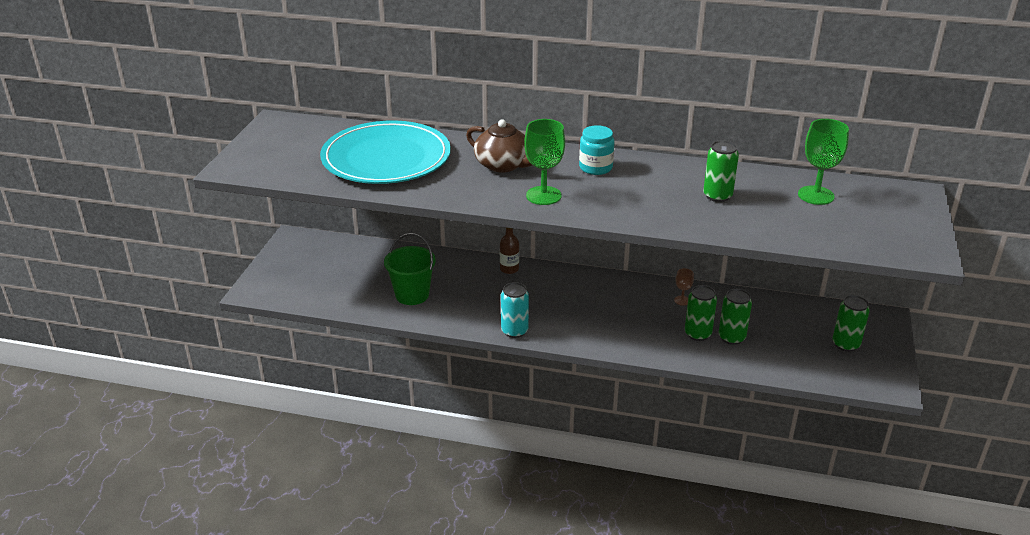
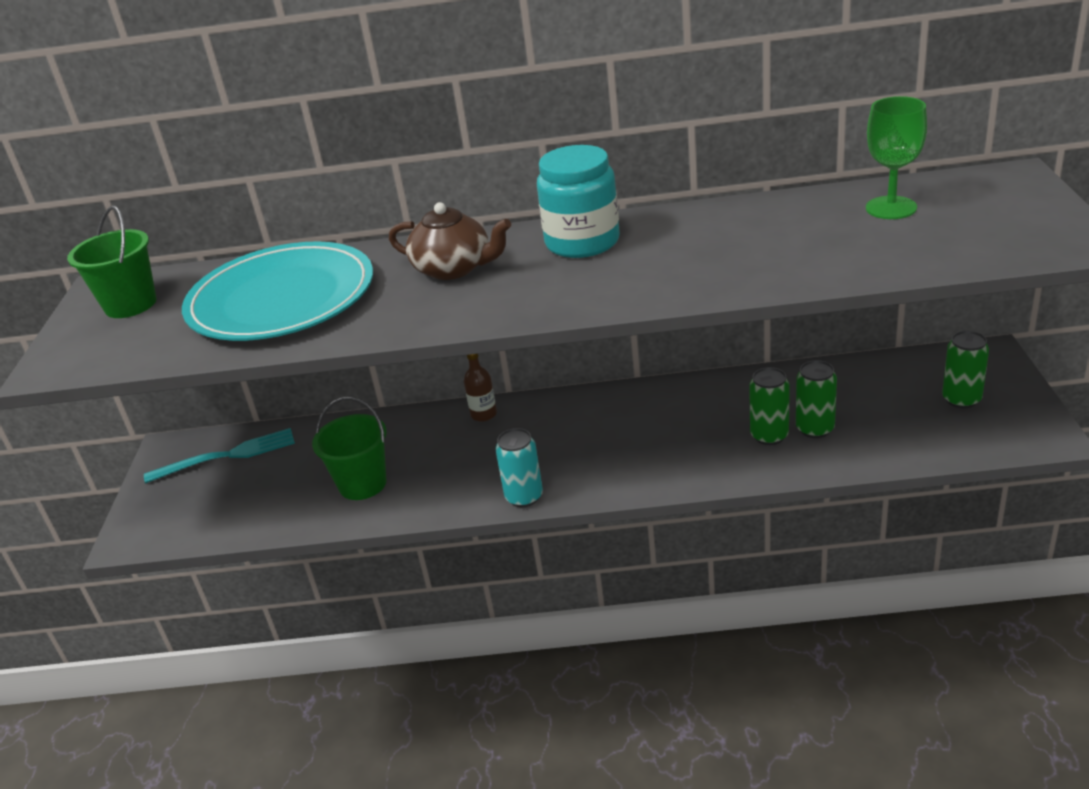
camera: 10 degrees left, 0 degrees up
(291, 138) = (130, 304): none -> green bucket
(330, 253) = (227, 455): none -> turquoise fork
(543, 195) = (528, 295): green goblet -> none
(595, 167) = (582, 242): turquoise jar -> turquoise jar, size x1.58
(682, 300) = (728, 397): brown goblet -> none
(717, 196) = (764, 239): green can -> none

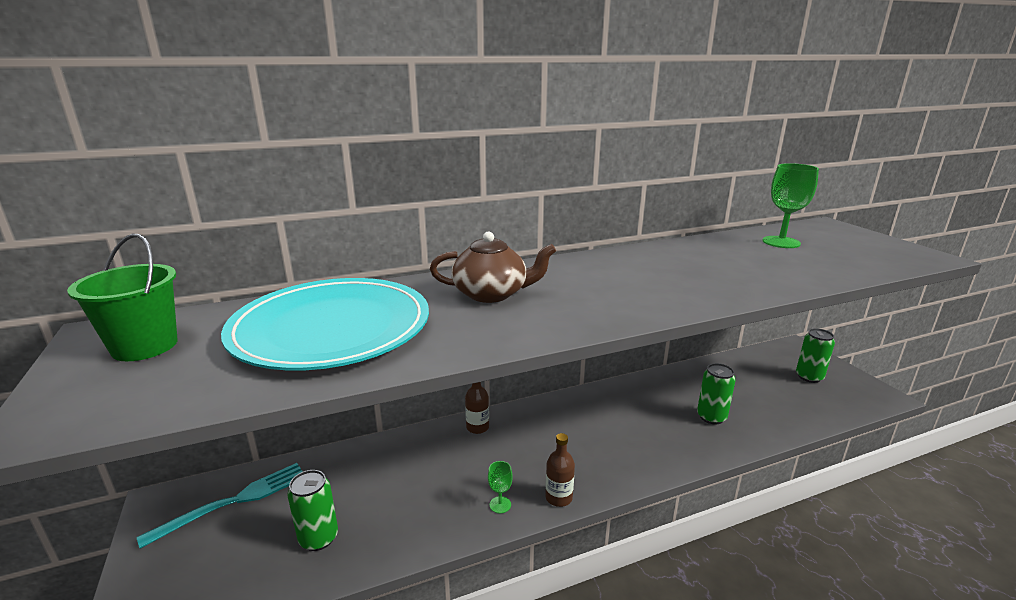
camera: 25 degrees left, 10 degrees down
(362, 484) = (396, 509): green bucket -> none
(462, 494) = (500, 505): none -> green goblet
(524, 497) = (558, 497): turquoise can -> brown bottle
(582, 242) = (585, 270): turquoise jar -> none
(815, 429) = (737, 408): green can -> green can (318, 538)

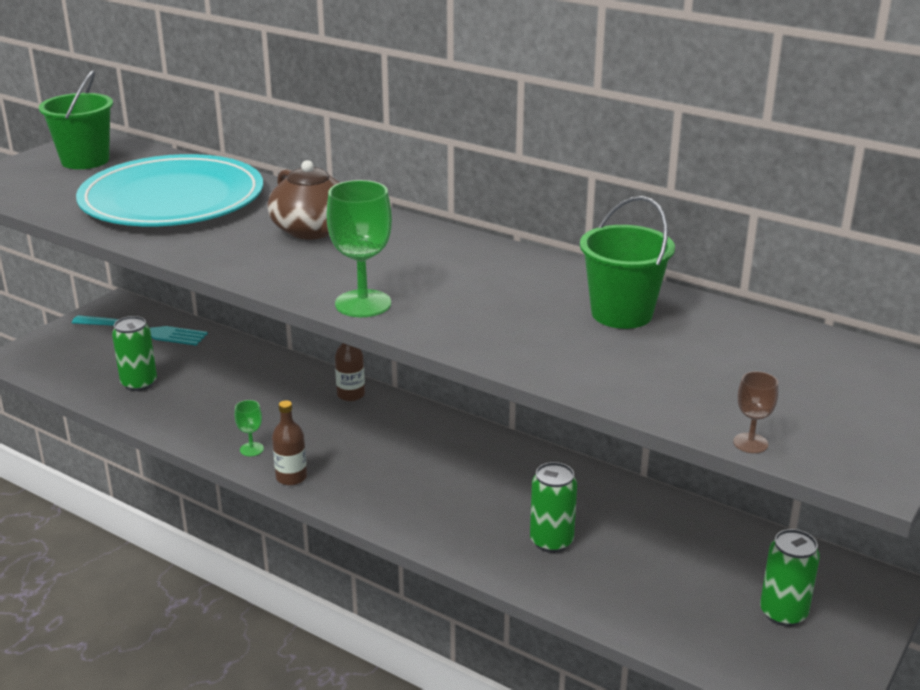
camera: 55 degrees right, 5 degrees up
(722, 253) = (621, 314): none -> green bucket
(781, 242) = (743, 346): green goblet -> green goblet (363, 304)
(898, 268) = (750, 443): none -> brown goblet

